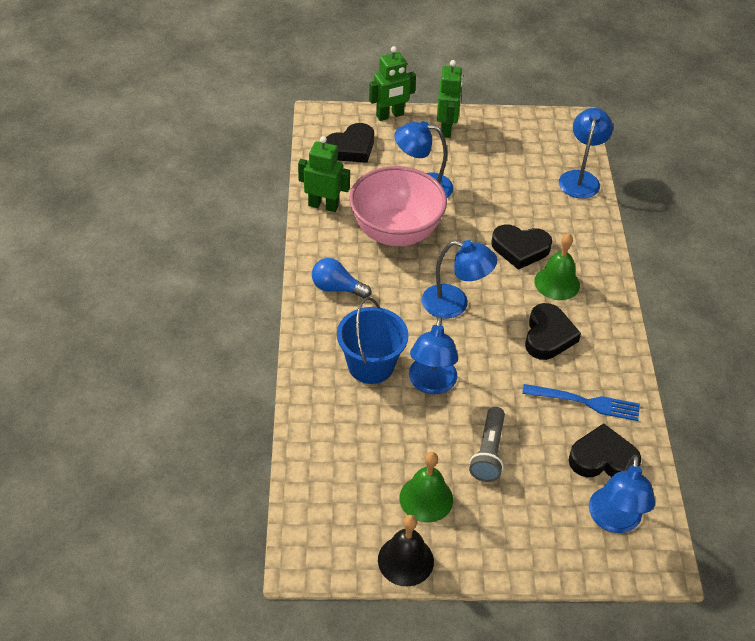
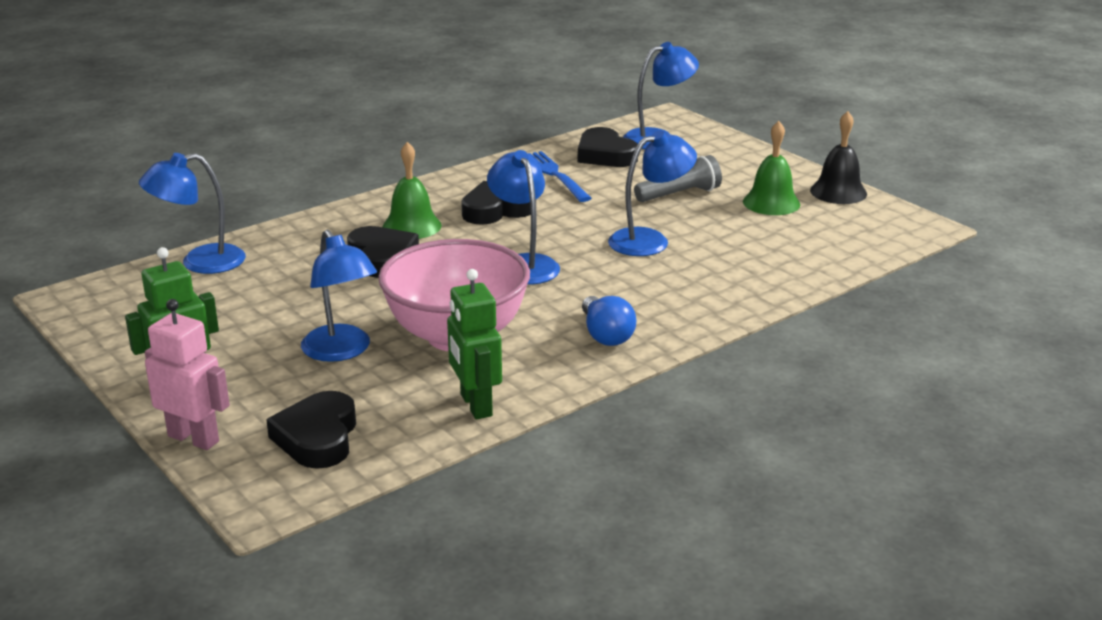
camera: 125 degrees left, 20 degrees down
(351, 148) = (317, 437): black heart -> black heart turned 105 degrees counterclockwise
(371, 365) = (678, 275): blue bucket -> none
(390, 115) = (194, 438): green robot -> pink robot

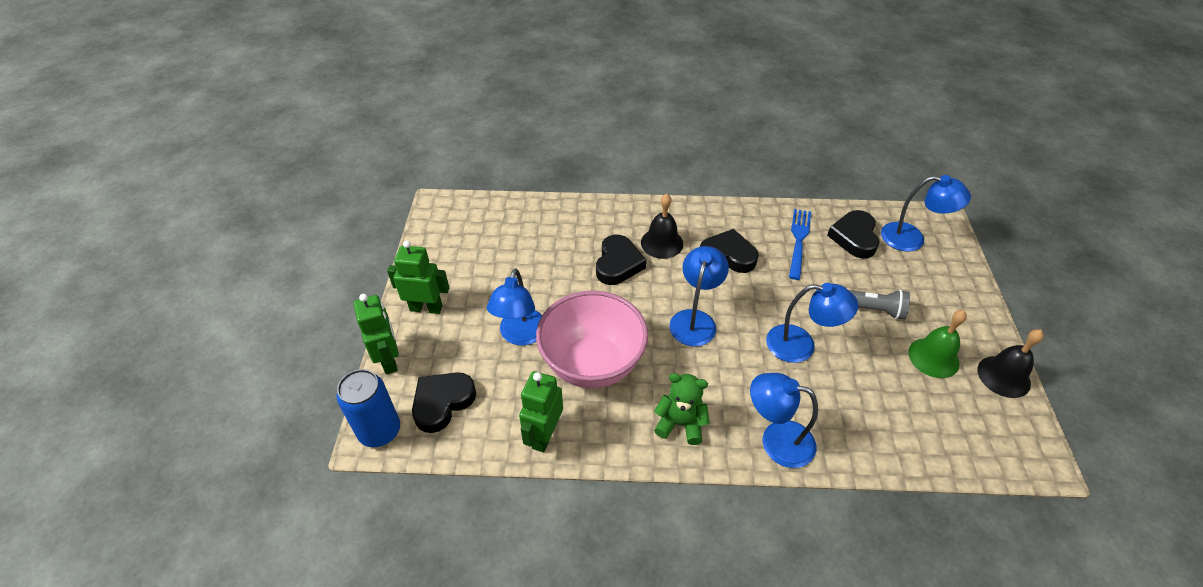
camera: 40 degrees right, 20 degrees up
(194, 438) = (389, 360): pink robot -> green robot
(200, 262) = (522, 211): blue lamp -> blue lamp (776, 440)
(267, 493) = (379, 431): none -> blue can
(412, 226) = (662, 243): green bell -> black bell
(606, 335) = (680, 423): blue light bulb -> green teddy bear

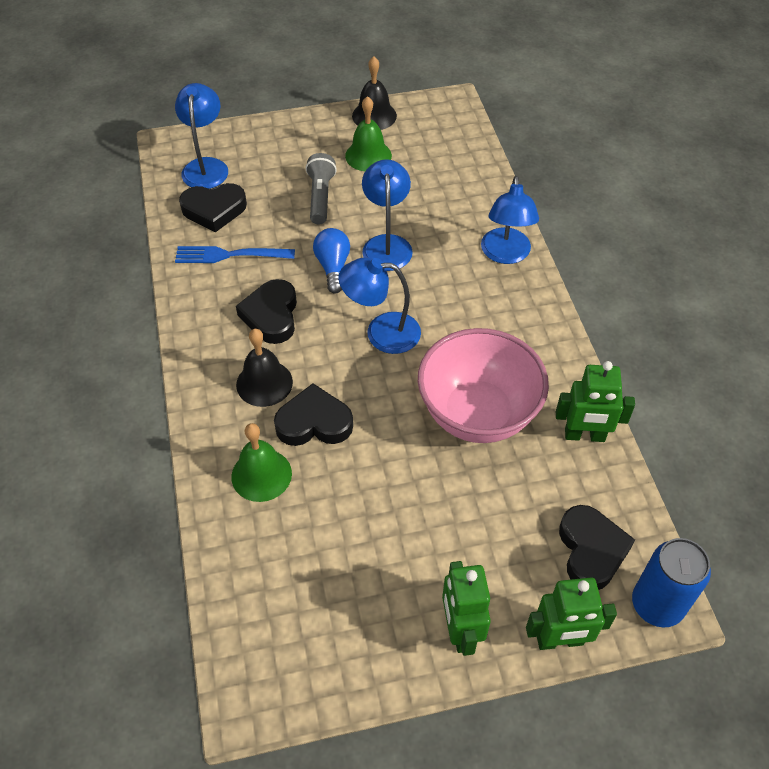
camera: 105 degrees left, 5 degrees up
(389, 360) = (560, 640): green robot -> green robot turned 150 degrees counterclockwise
(442, 403) = (591, 550): black heart -> black heart turned 120 degrees counterclockwise
(520, 335) = (465, 498): blue lamp -> none
(584, 231) = (261, 475): none -> green bell
(680, 423) = (519, 325): green teddy bear -> none
(776, 302) = (333, 267): none -> blue light bulb

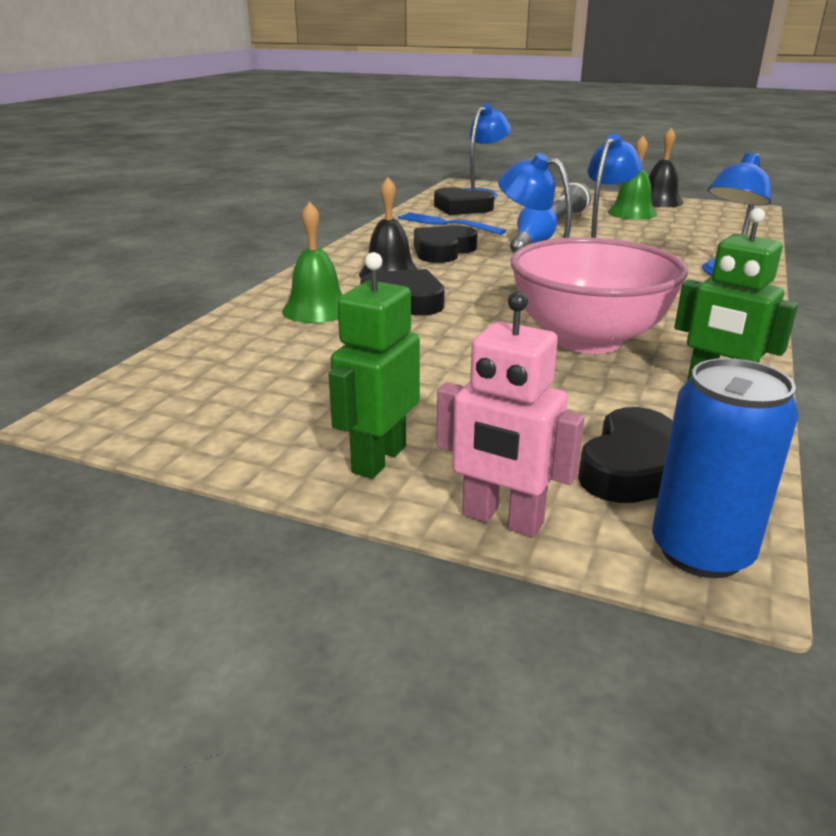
camera: 35 degrees right, 25 degrees down
(560, 640) = (502, 519): green robot -> pink robot

